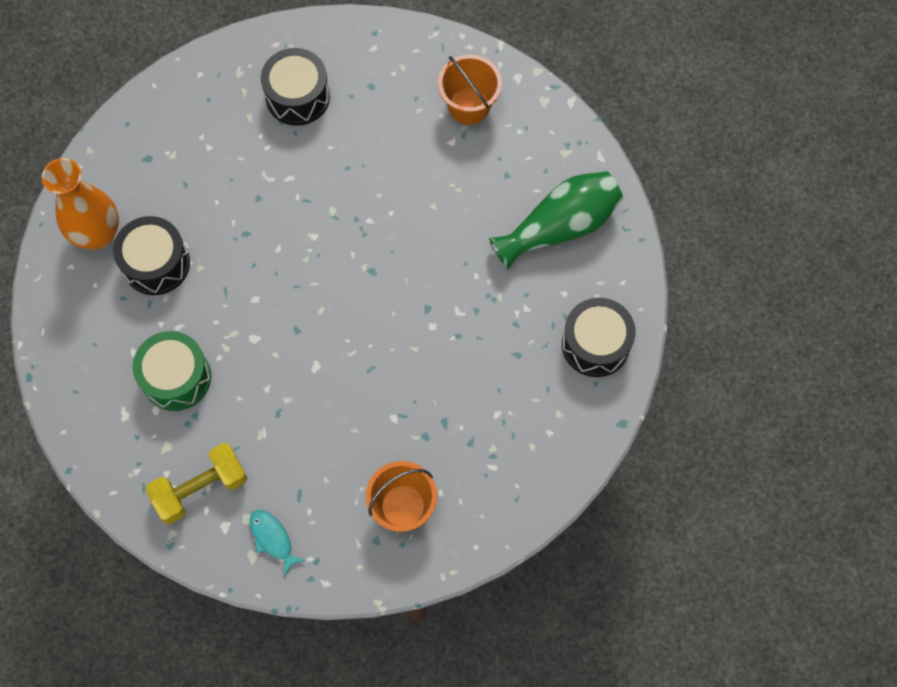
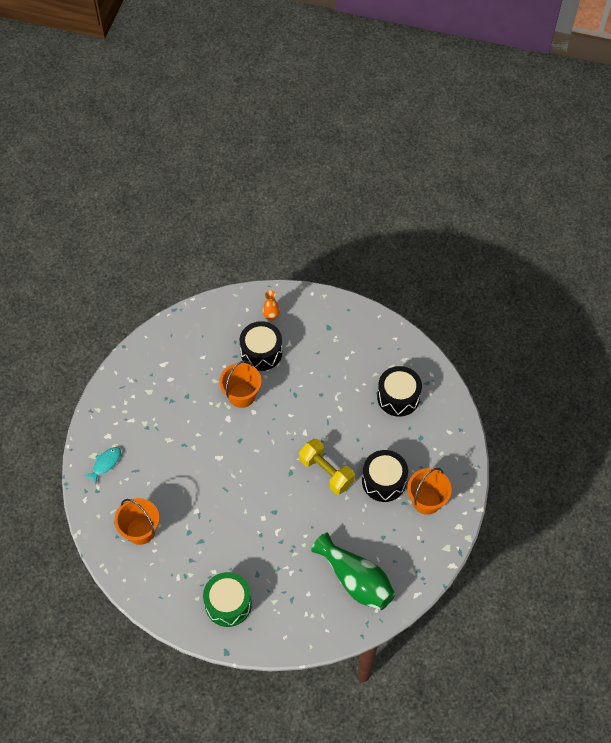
camera: 75 degrees right, 10 degrees down
(98, 234) = (271, 316): orange vase -> orange vase, size x0.49
(176, 377) = (192, 384): green drum -> green drum (228, 604)
(201, 488) = (128, 417): yellow dumbbell -> yellow dumbbell (326, 472)
(221, 309) = (241, 395): none -> orange bucket
(595, 344) = (277, 622): black drum -> black drum (384, 481)

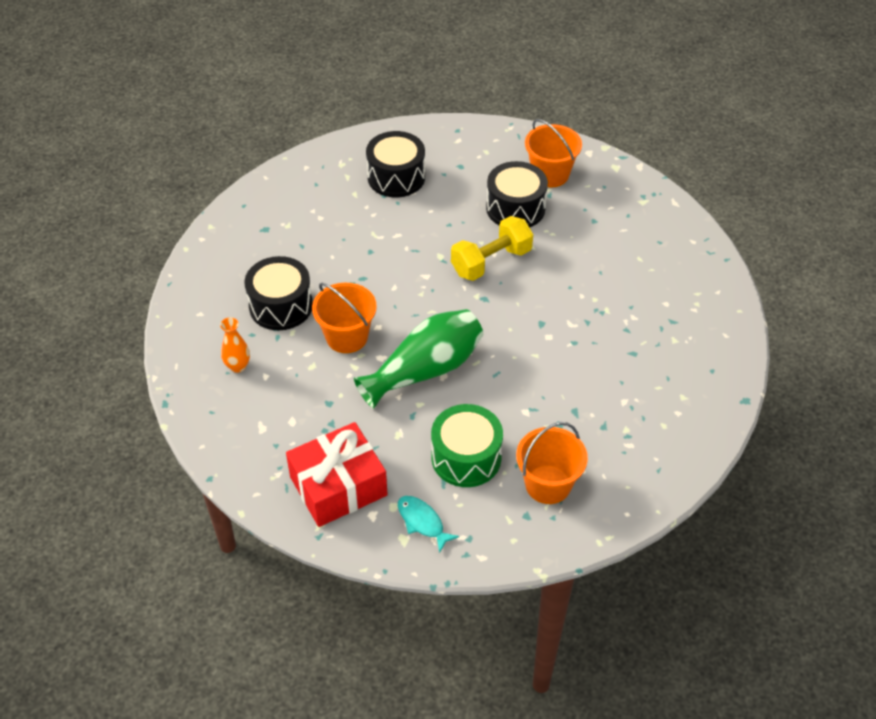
camera: 80 degrees left, 10 degrees down
(126, 414) = (338, 486): none -> red gift
(228, 604) = (674, 390): green drum -> green drum (466, 457)
(271, 316) = (223, 287): orange vase -> orange vase (238, 366)
(355, 580) = (650, 254): green vase -> green vase (425, 370)

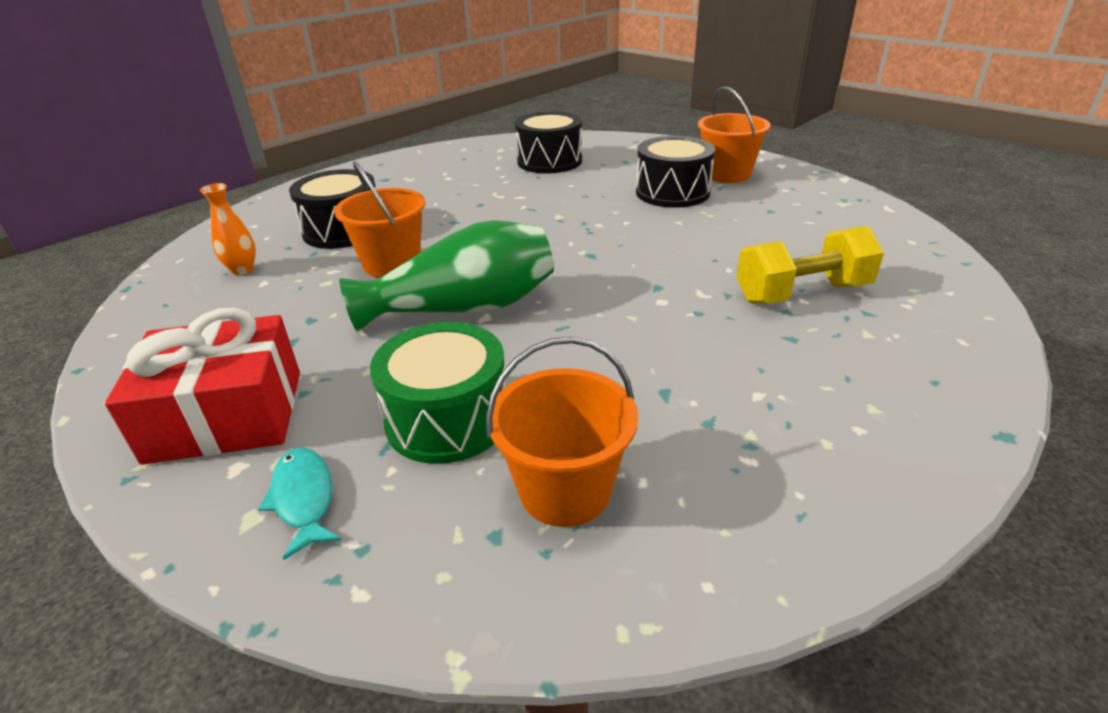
camera: 20 degrees right, 15 degrees down
(491, 262) = (618, 227): yellow dumbbell -> yellow dumbbell (802, 293)

